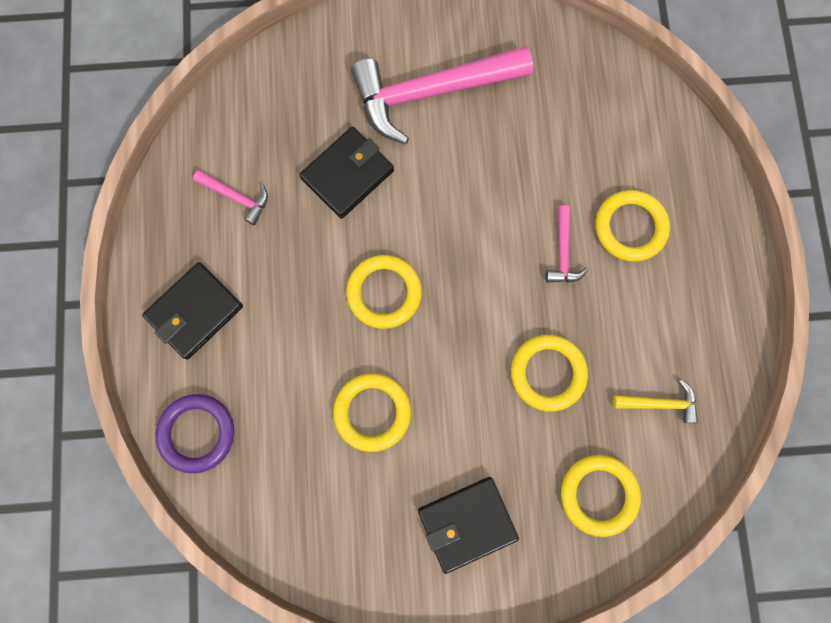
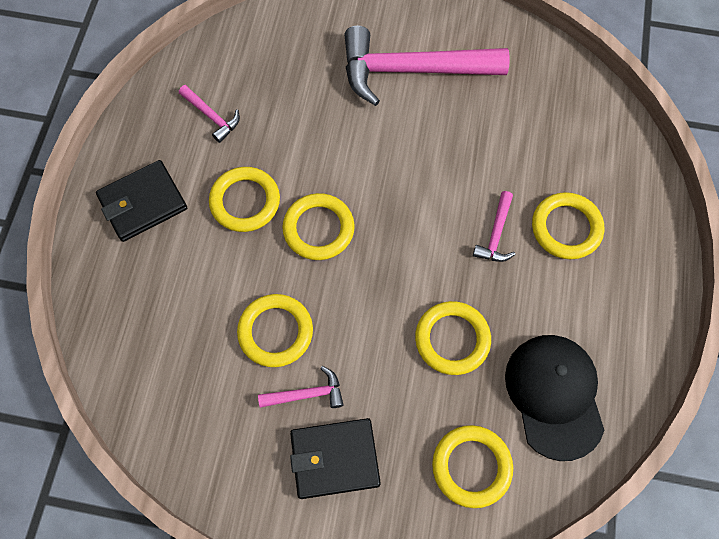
camera: 15 degrees right, 10 degrees down
(197, 433) = (109, 308): purple ring -> none
(300, 283) = (245, 201): none -> yellow ring
(347, 174) = (316, 120): black wallet -> none
(421, 467) = (306, 394): none -> pink hammer
(659, 403) = (554, 395): yellow hammer -> black cap

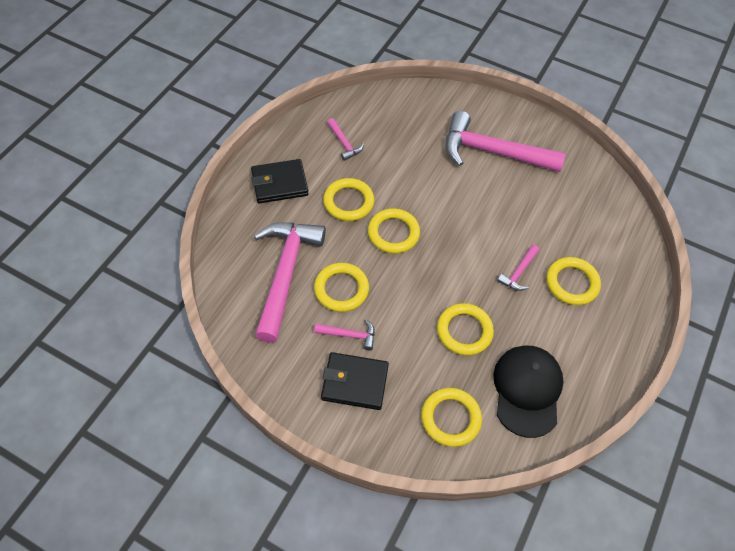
camera: 15 degrees right, 10 degrees down
(194, 334) = (285, 274): none -> pink hammer

